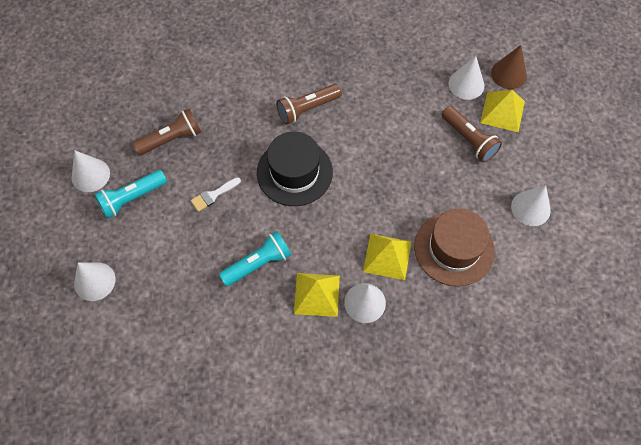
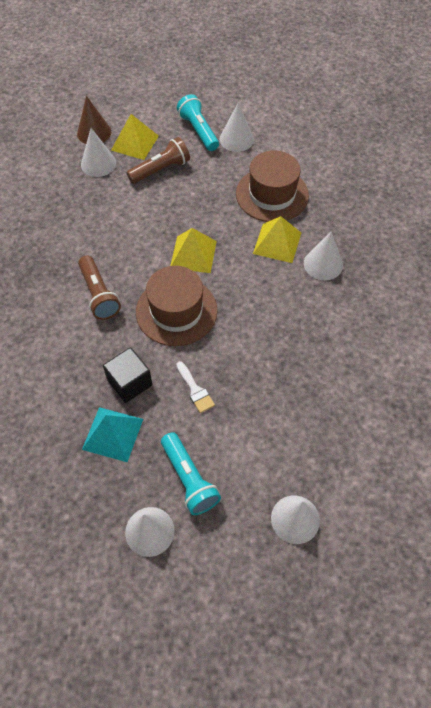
camera: 85 degrees left, 5 degrees down
(171, 139) = (112, 434): brown flashlight -> turquoise pyramid
(219, 144) = (130, 382): none -> black cube
(258, 263) = (279, 349): turquoise flashlight -> turquoise flashlight (198, 131)
(294, 172) = (176, 311): black hat -> brown hat
(317, 294) = (314, 301): yellow pyramid -> yellow pyramid (193, 254)

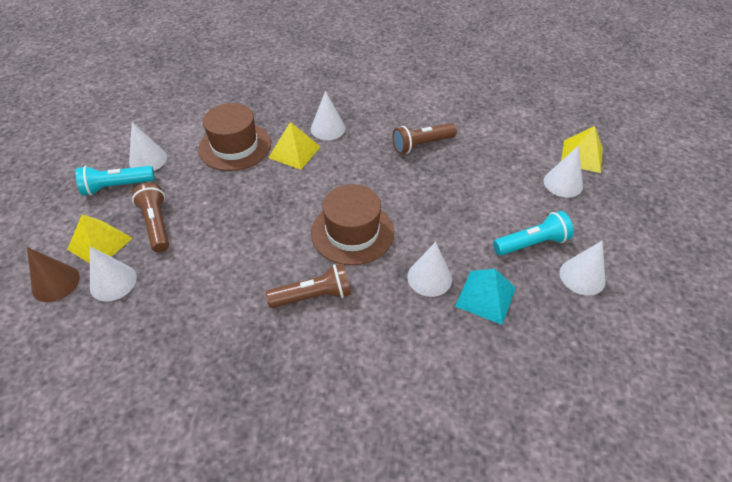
camera: 80 degrees left, 10 degrees down
(130, 382) = (429, 277): black cube -> white cone
(193, 254) = (286, 211): yellow pyramid -> yellow pyramid (581, 156)
(195, 390) = (443, 229): white brush -> none
(322, 357) = (422, 145): none -> brown flashlight

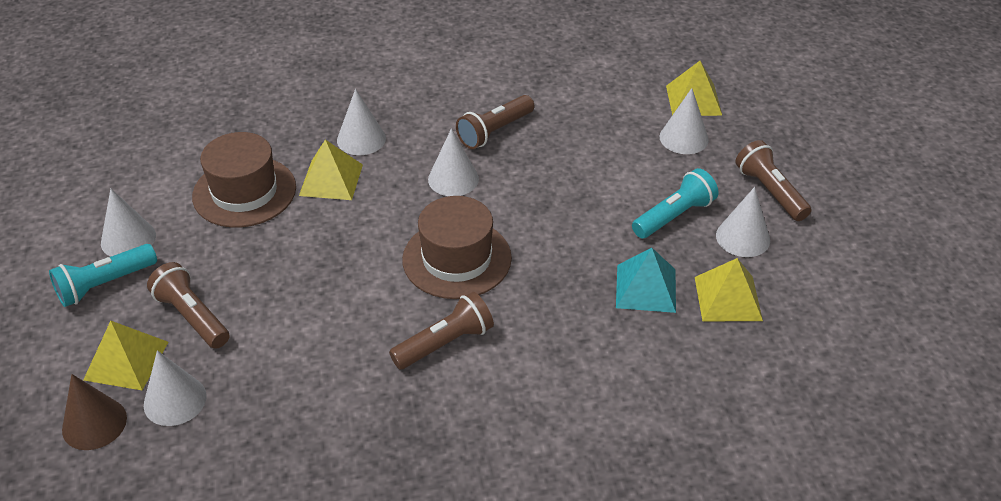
camera: 20 degrees left, 5 degrees down
(429, 277) = (573, 285): white cone -> white cone (453, 179)
(550, 325) = (728, 298): none -> yellow pyramid
(619, 244) = (769, 191): none -> brown flashlight

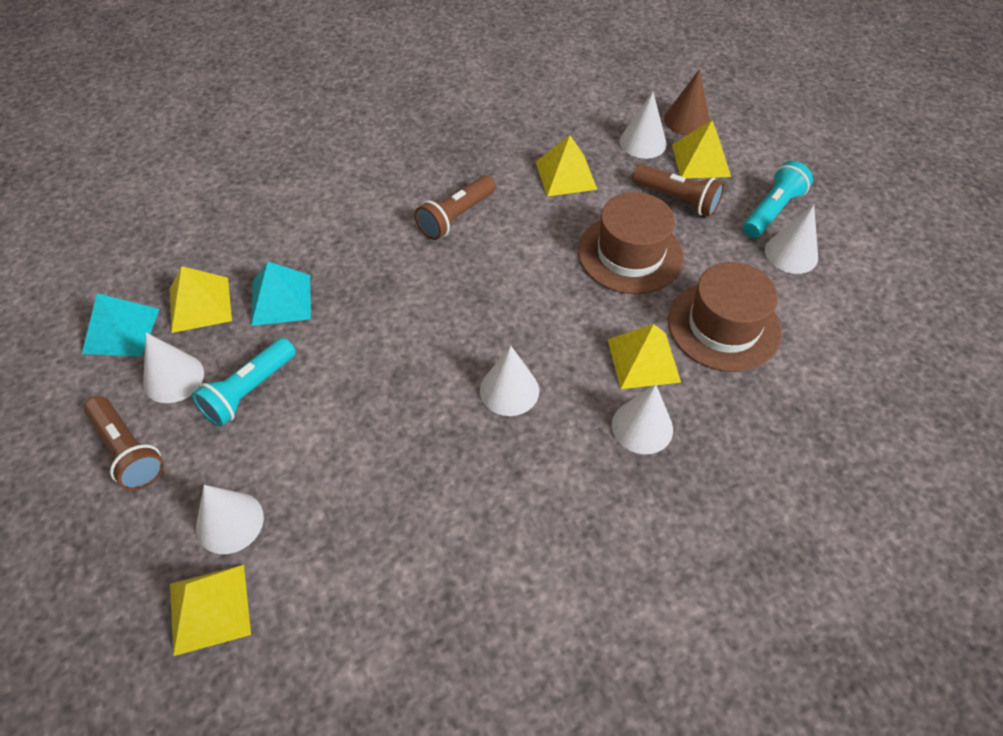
camera: 165 degrees right, 10 degrees up
(296, 372) = (566, 175): none -> yellow pyramid
(457, 259) = (472, 294): brown hat -> brown hat (630, 254)
(494, 132) = (483, 477): brown flashlight -> none
(802, 287) = (121, 330): none -> turquoise pyramid

